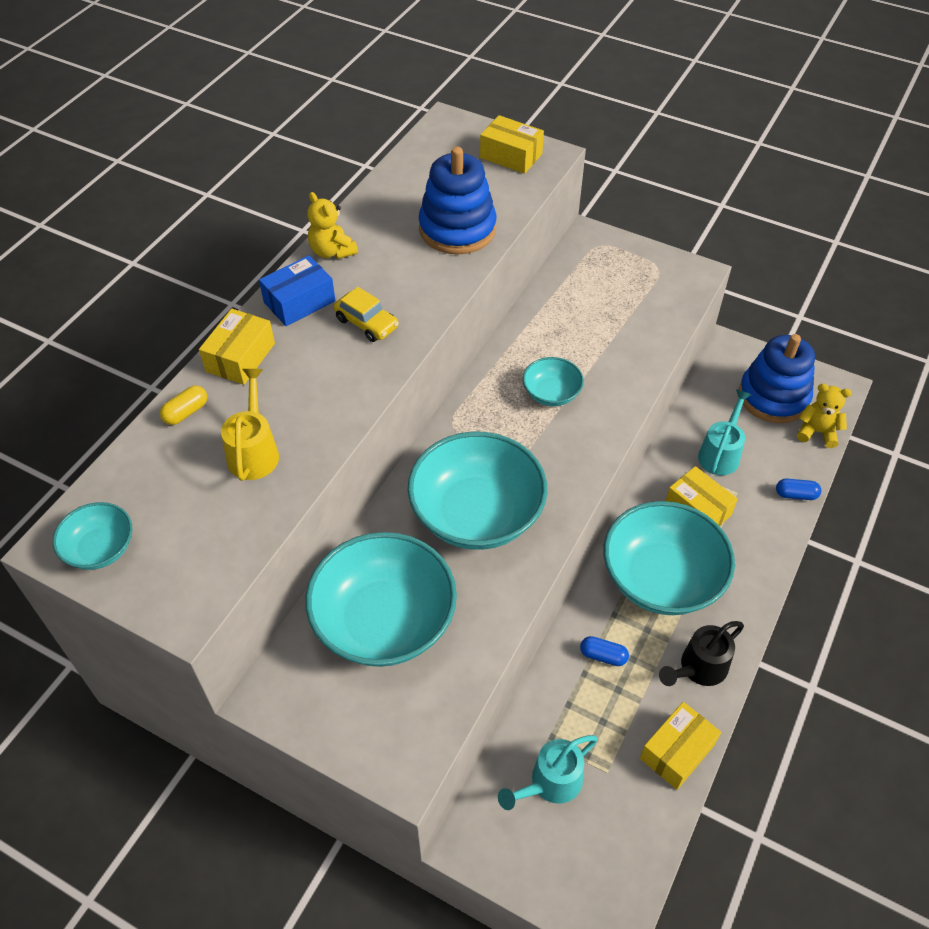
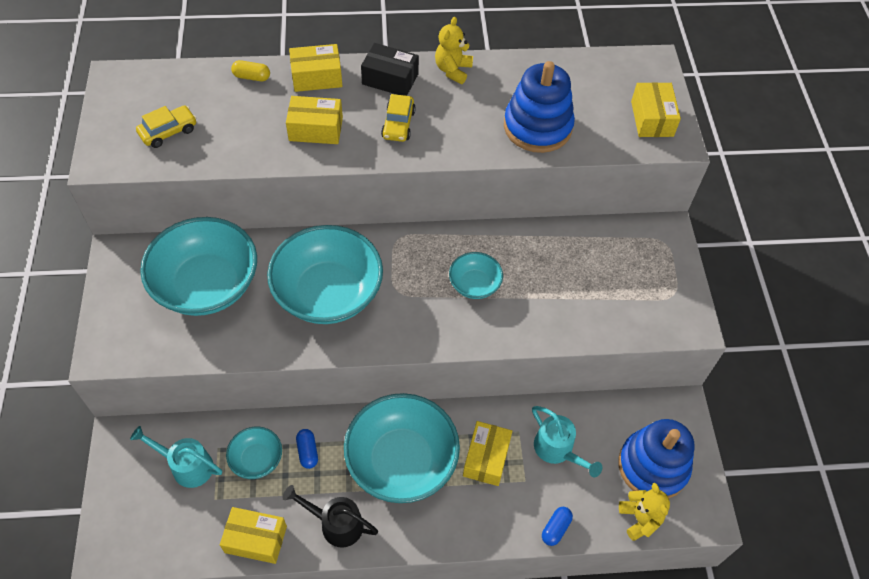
camera: 55 degrees right, 5 degrees up
(100, 549) = (123, 98): turquoise bowl -> turquoise bowl (257, 459)
(198, 524) = (168, 132): none -> yellow car
(254, 451) = (243, 126): yellow watering can -> none
(299, 302) = (390, 79): blue box -> black box
(314, 390) = (316, 129): none -> yellow box
(721, 453) = (557, 450): turquoise watering can -> turquoise watering can turned 60 degrees clockwise
(796, 495) = (555, 528): blue capsule -> blue capsule turned 60 degrees clockwise

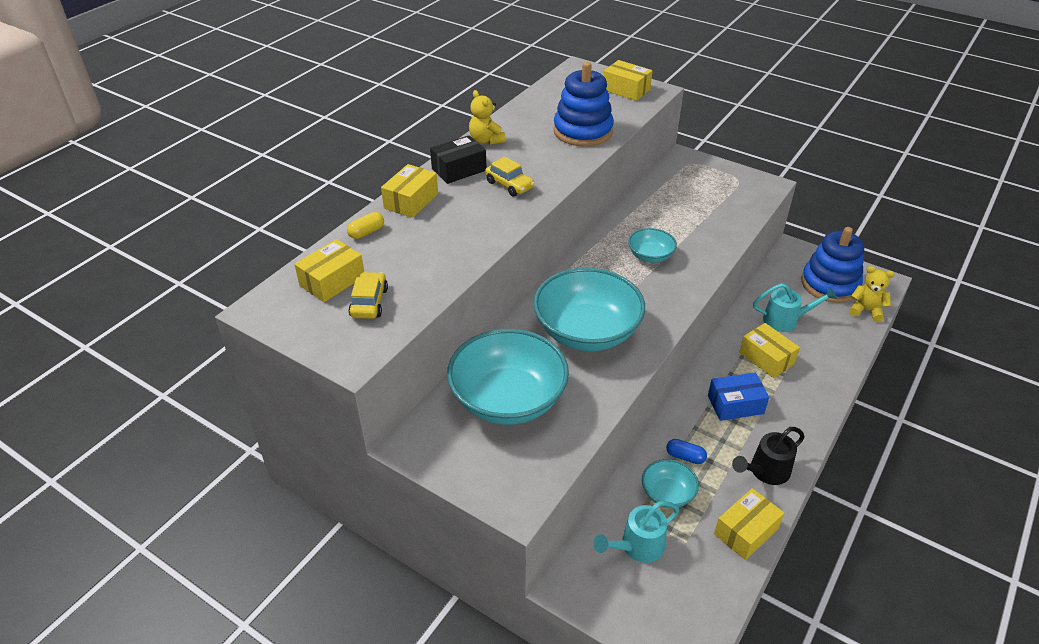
camera: 50 degrees left, 15 degrees down
(316, 129) = (466, 224): yellow box -> yellow box (332, 281)
(402, 461) = (735, 404): turquoise bowl -> blue box
(555, 528) = (848, 353): blue capsule -> none

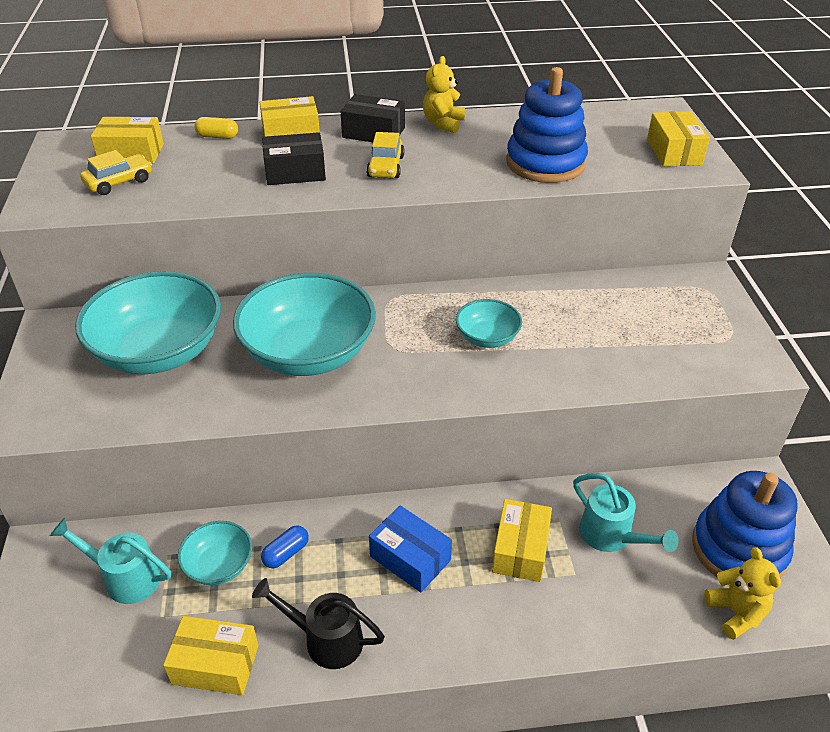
camera: 50 degrees right, 0 degrees up
(466, 221) = (295, 172): none -> black box
(685, 457) = (286, 553): blue capsule -> blue capsule turned 60 degrees clockwise

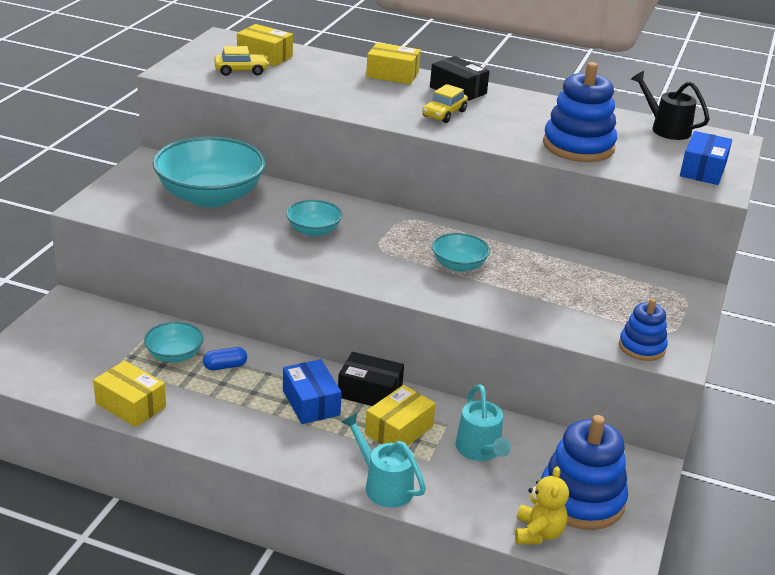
camera: 25 degrees right, 10 degrees down
(125, 577) = (109, 338): turquoise watering can -> turquoise watering can (383, 485)
(217, 136) = (336, 62): yellow capsule -> none
(295, 172) = (371, 98): black box -> black box (370, 392)
(309, 353) = (313, 231): turquoise bowl -> turquoise bowl, size x0.49
(325, 639) = (213, 421): black watering can -> black watering can (665, 128)
(443, 123) = (521, 99): yellow teddy bear -> none
(674, 152) = (703, 170): yellow box -> blue box
(725, 366) = (642, 347): none -> blue stacking toy

